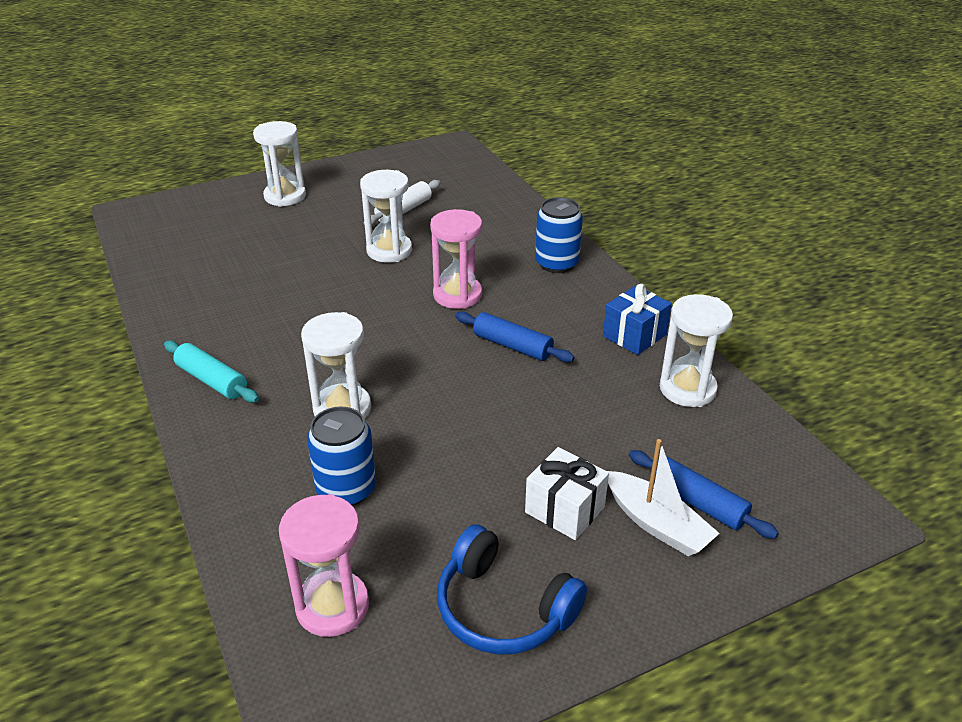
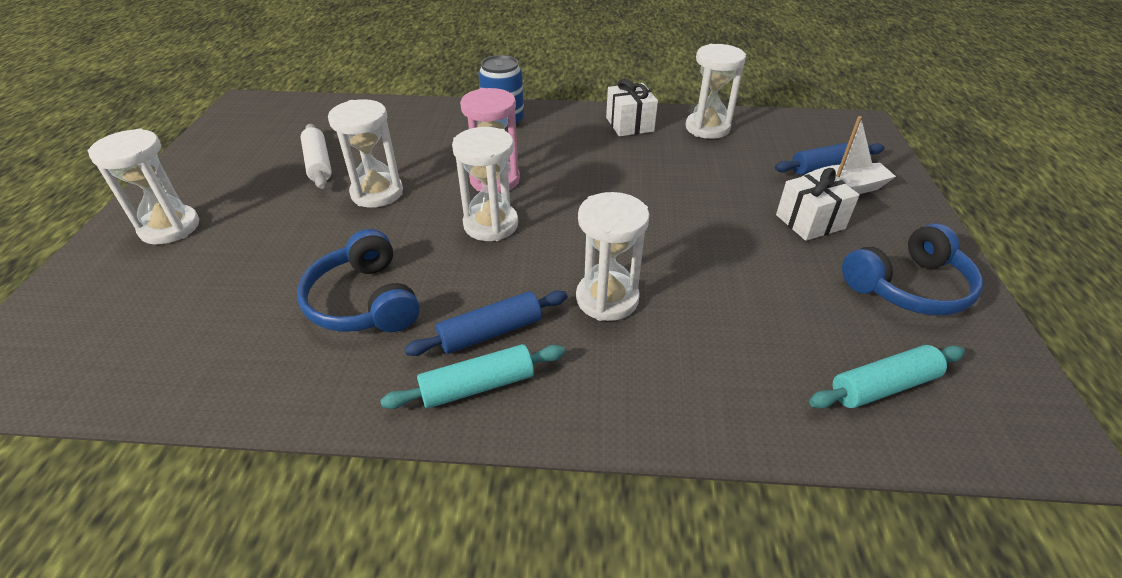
camera: 60 degrees left, 5 degrees up
(264, 300) = (364, 301): none -> blue headphones
(332, 606) = (883, 386): pink hourglass -> turquoise rolling pin
(346, 489) = (728, 331): blue can -> none
(393, 317) = (491, 225): none -> white hourglass
(512, 346) = (594, 178): blue rolling pin -> blue rolling pin (490, 332)
(634, 335) = (629, 124): blue gift -> white gift

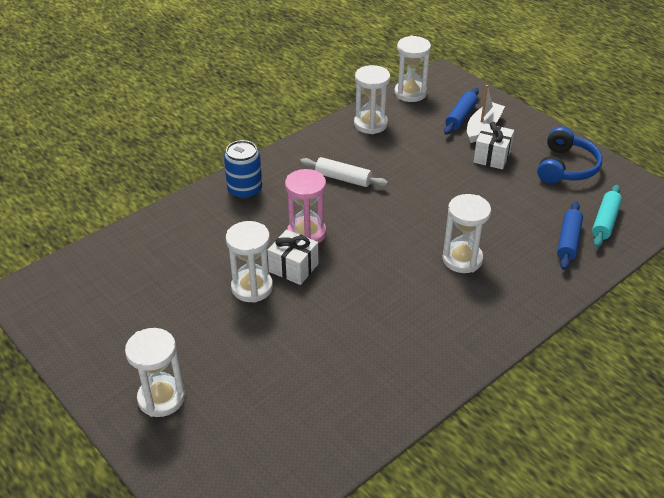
camera: 45 degrees left, 0 degrees up
(319, 164) = (176, 296): white rolling pin -> white rolling pin (343, 178)
(364, 301) = (356, 345): blue headphones -> none
(477, 386) = (469, 338): turquoise rolling pin -> none
(490, 332) = (437, 312): blue rolling pin -> blue rolling pin (568, 241)
(491, 225) = (349, 261): white hourglass -> white hourglass (410, 93)
(629, 124) = (324, 147): white gift -> white gift (293, 268)

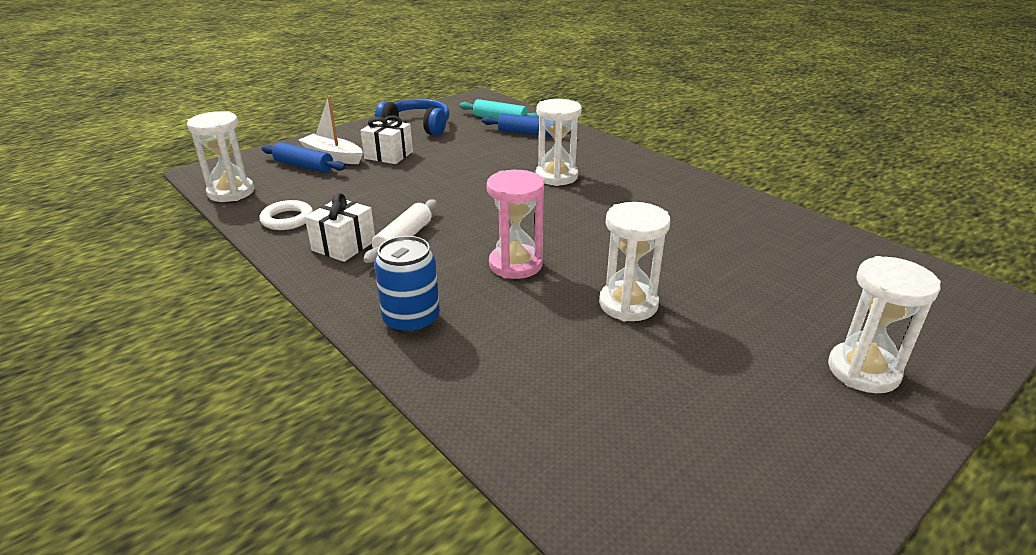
camera: 90 degrees left, 10 degrees down
(293, 268) = (584, 273): white gift -> white gift (344, 245)
(370, 124) = (287, 219): white hourglass -> white ring

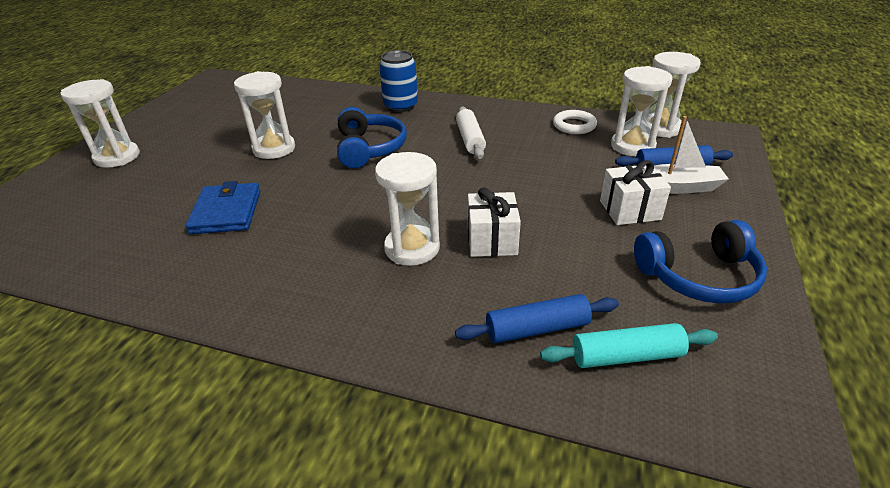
camera: 150 degrees right, 5 degrees up
(290, 186) = (632, 146): none -> white hourglass
(344, 245) = (502, 124): white gift -> white gift (492, 240)
(515, 264) = (369, 148): pink hourglass -> blue headphones
(696, 242) = (226, 212): none -> blue wallet

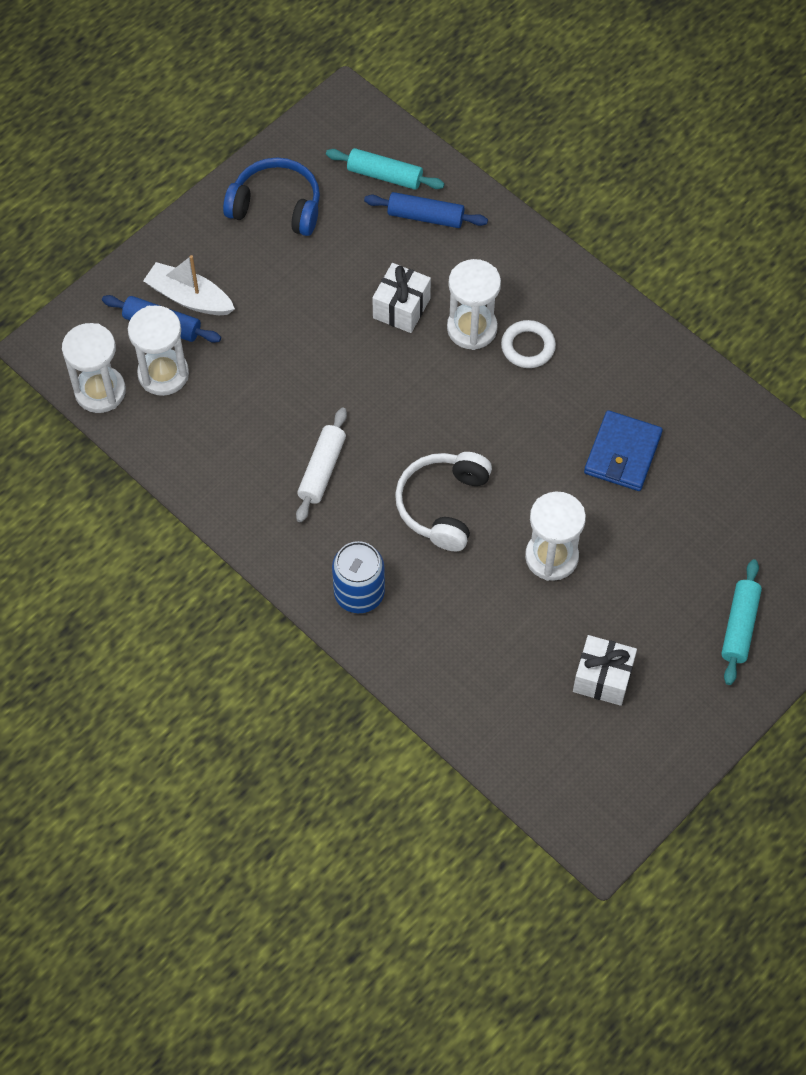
camera: 155 degrees left, 25 degrees up
(117, 157) = (739, 626): white hourglass -> turquoise rolling pin
(369, 148) = (442, 505): blue headphones -> white headphones
(574, 125) = (186, 442): white ring -> white ring (528, 347)
(630, 210) = (258, 289): white gift -> white gift (602, 678)

